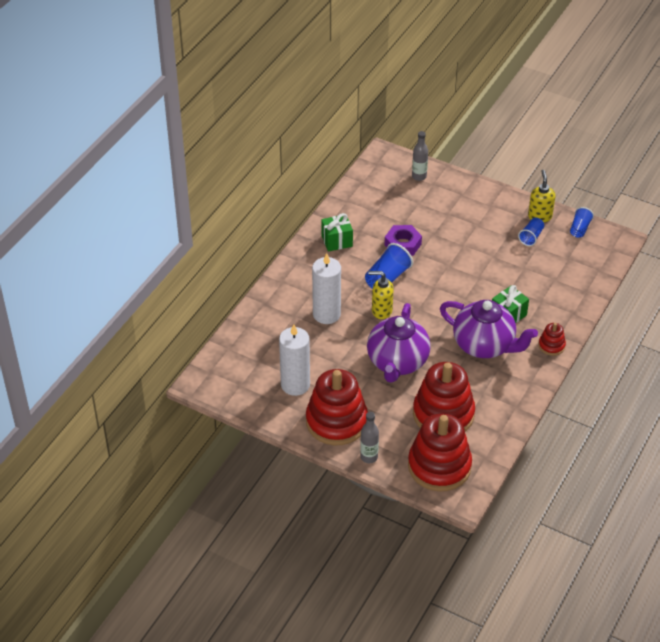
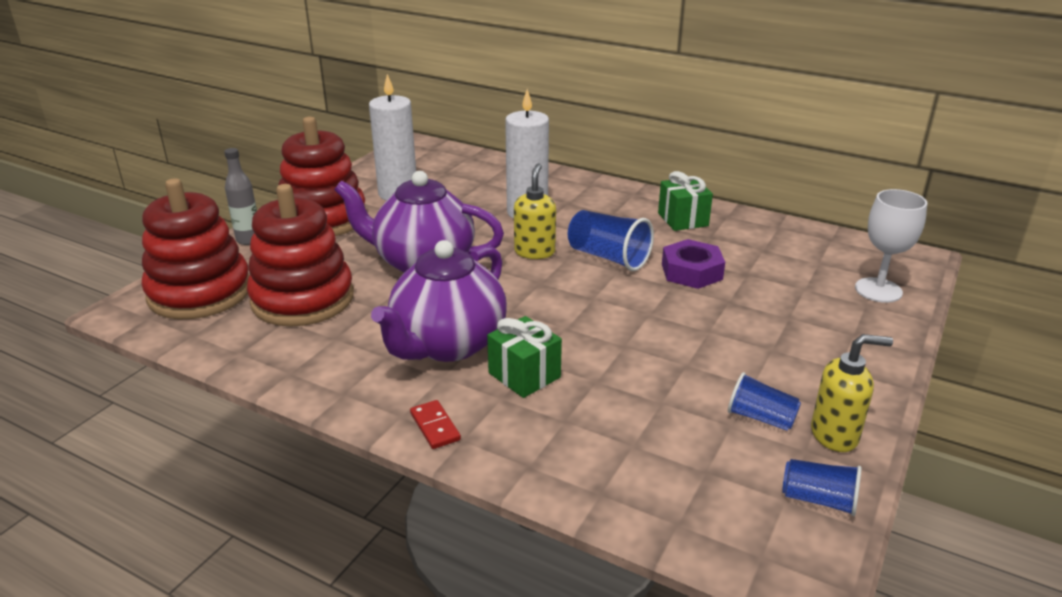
camera: 90 degrees right, 15 degrees down
(419, 176) = (878, 290): grey bottle -> white goblet
(551, 345) = (435, 426): red stacking toy -> red domino

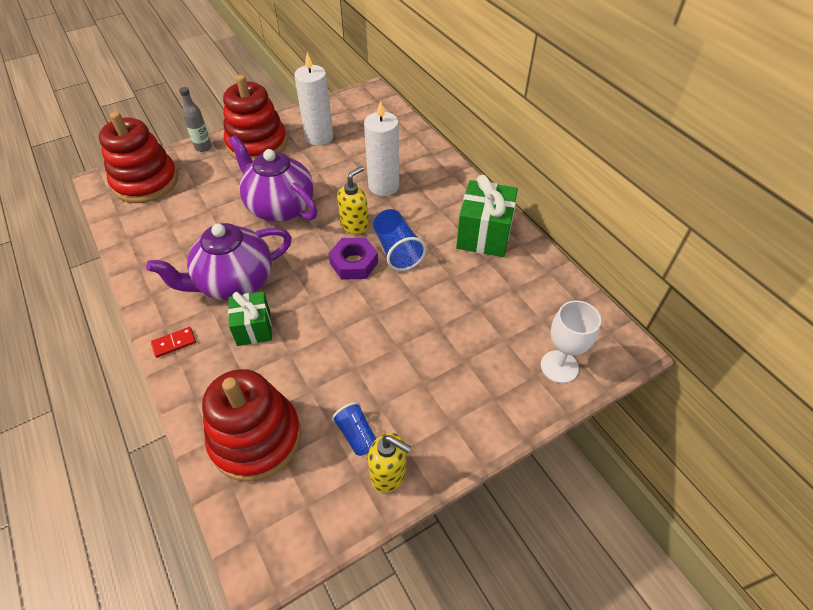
camera: 30 degrees right, 20 degrees up
(303, 299) = (191, 210): red stacking toy -> red stacking toy (256, 438)
(435, 426) = (174, 343): red domino -> red domino turned 60 degrees clockwise
(683, 219) = (484, 235): green gift -> green gift, size x1.57
(691, 271) = (440, 288): purple nut -> purple nut (354, 263)
(819, 500) = (326, 517): blue cup -> none

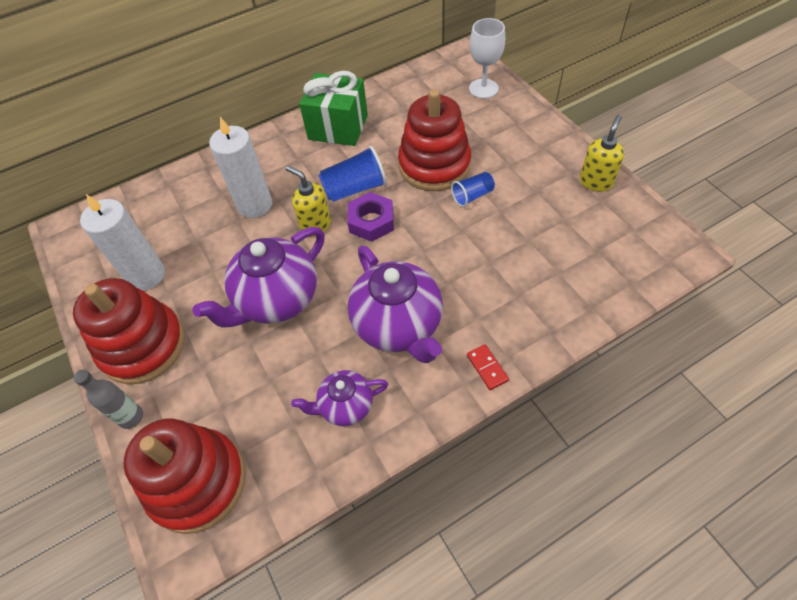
camera: 85 degrees left, 5 degrees up
(172, 251) = (345, 406): none -> purple teapot
(253, 328) = (461, 296): green gift -> none
(256, 438) = (584, 273): red stacking toy -> red stacking toy (434, 165)
(356, 435) = (566, 204): blue cup -> blue cup (472, 196)

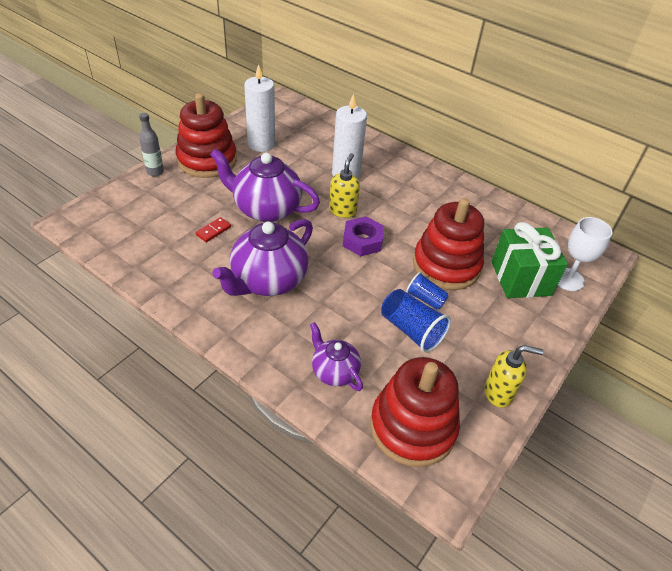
camera: 60 degrees right, 10 degrees down
(197, 482) = (117, 213): red stacking toy -> red stacking toy (412, 427)
(338, 127) = (452, 196): green gift -> green gift (520, 278)
(345, 406) = (189, 268): purple teapot -> purple teapot (334, 371)
(355, 188) = (391, 223): blue cup -> blue cup (411, 330)
(487, 368) = (247, 345): red domino -> red domino (213, 231)

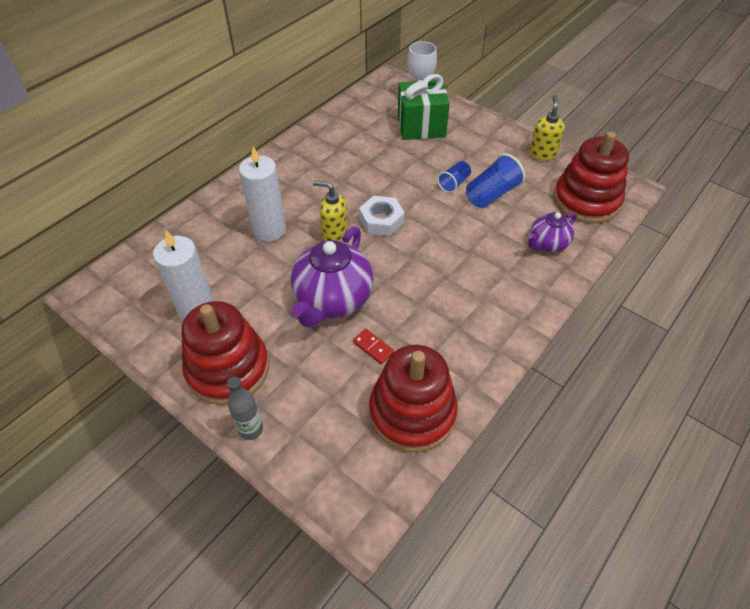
camera: 85 degrees left, 5 degrees up
(268, 281) = (447, 293): purple teapot -> none
(362, 241) = (381, 220): purple nut -> white nut
(446, 265) = (410, 167): red stacking toy -> red stacking toy (412, 412)

